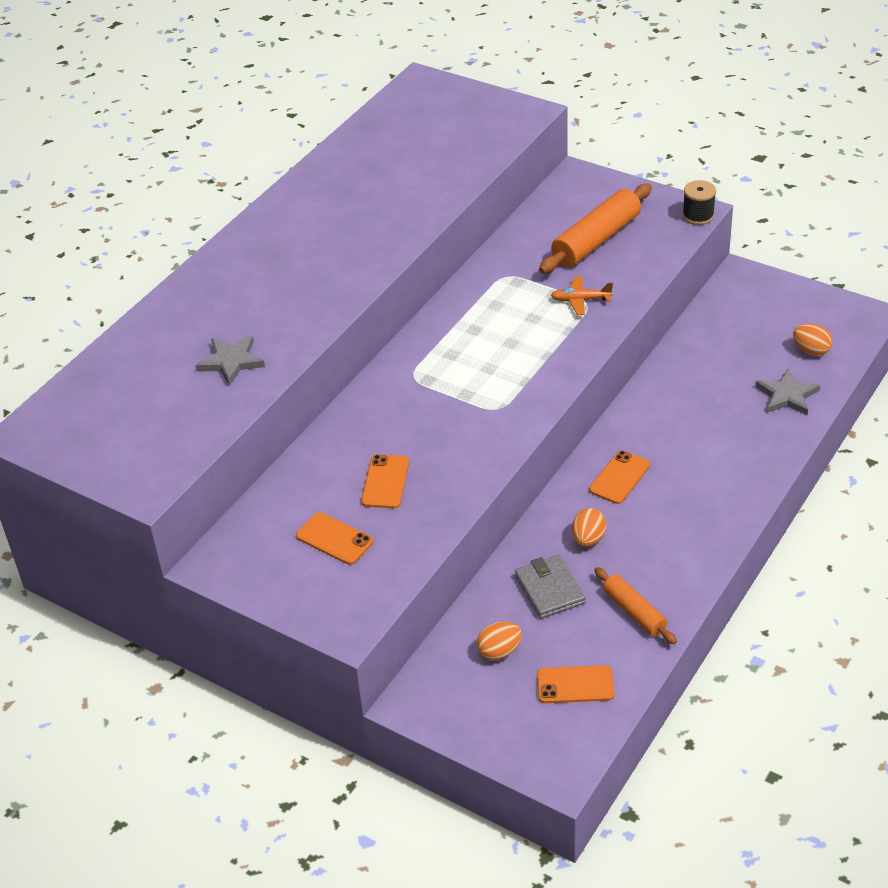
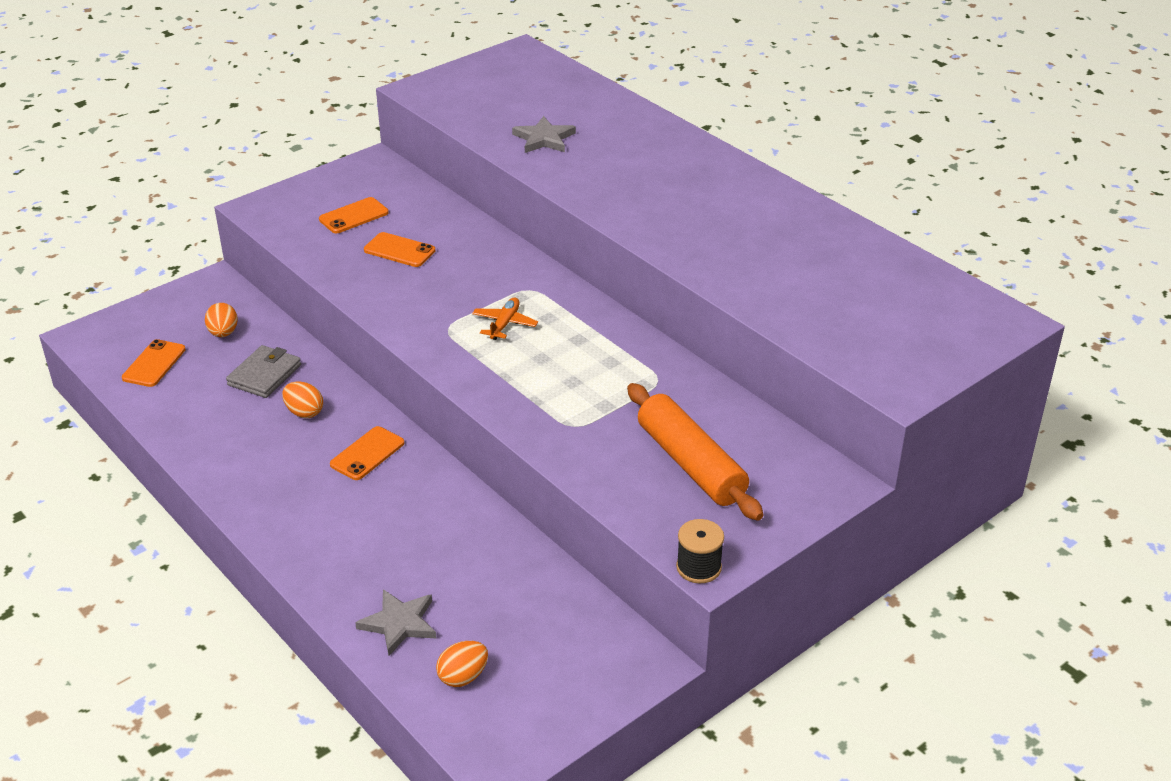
camera: 105 degrees right, 5 degrees down
(550, 589) = (264, 375): grey wallet -> grey wallet turned 60 degrees counterclockwise
(580, 300) = (582, 422): orange plane -> orange plane (504, 324)
(619, 477) = (367, 454): orange phone -> orange phone turned 75 degrees clockwise
(634, 612) = (198, 416): orange rolling pin -> none

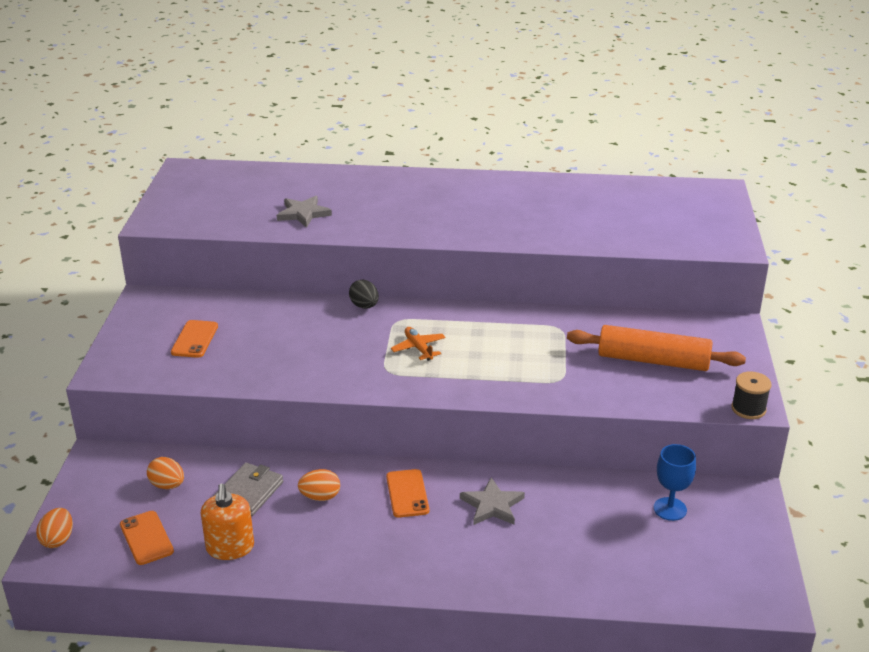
camera: 45 degrees left, 5 degrees down
(190, 408) = (230, 547): none -> orange soap dispenser
(264, 375) = (249, 492): grey wallet -> grey wallet turned 45 degrees clockwise
(399, 250) = (268, 343): orange phone -> none
(399, 623) = (597, 573): grey star -> grey star (492, 505)
(463, 677) = (679, 573): orange egg -> orange egg (58, 540)
(524, 261) = (364, 306): none -> black egg
(551, 620) = (670, 509): none -> blue goblet

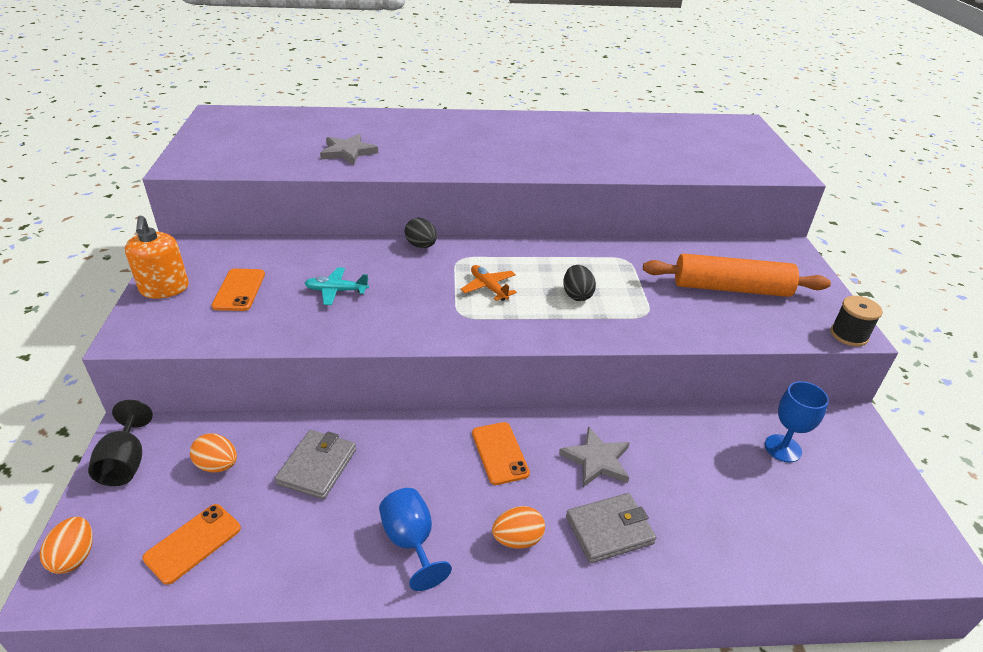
camera: 10 degrees left, 5 degrees up
(94, 477) = (126, 462): none -> black goblet
(146, 538) = (193, 543): orange phone -> orange phone turned 75 degrees clockwise
(230, 547) = (301, 547): orange soap dispenser -> orange soap dispenser (164, 289)
(279, 344) = (336, 291): none -> turquoise plane
(318, 552) = (411, 542): none -> blue goblet
(320, 497) = (402, 466): orange egg -> orange egg (517, 539)
(486, 557) = (609, 530): none -> grey wallet
(499, 359) = (577, 295): none -> black egg

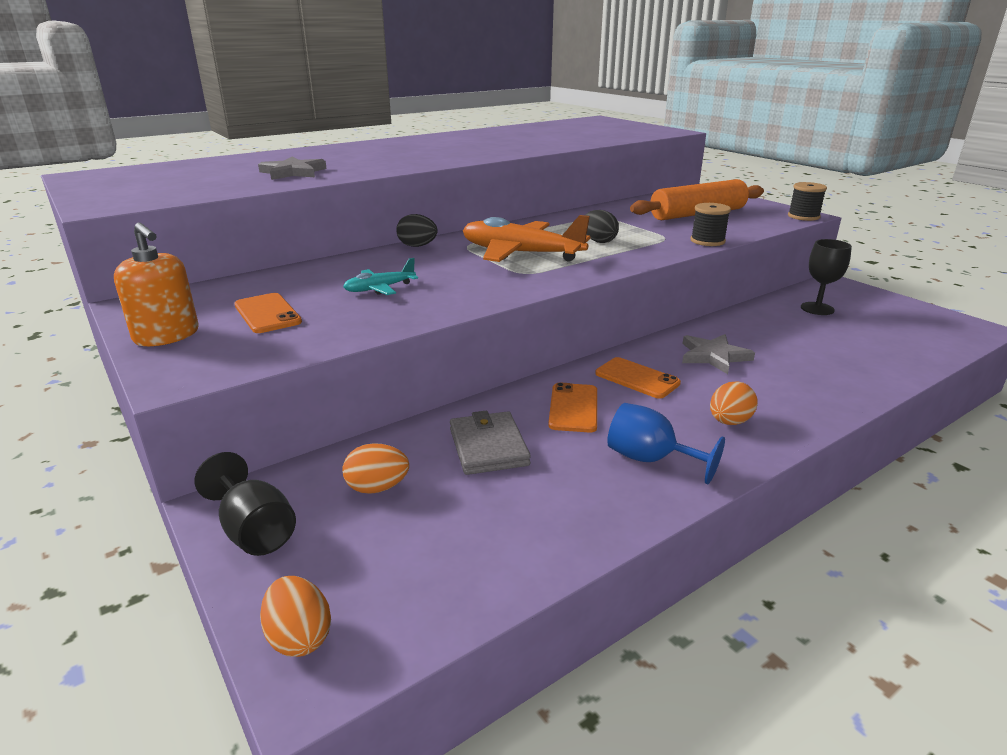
camera: 30 degrees left, 10 degrees down
(193, 543) = (437, 556): orange phone -> orange phone (573, 408)
(488, 287) = (521, 254): orange plane -> orange plane, size x2.02
(609, 530) = (782, 390): grey wallet -> none
(682, 335) = (707, 241): none -> black spool
(783, 448) = (817, 308): blue goblet -> black goblet

